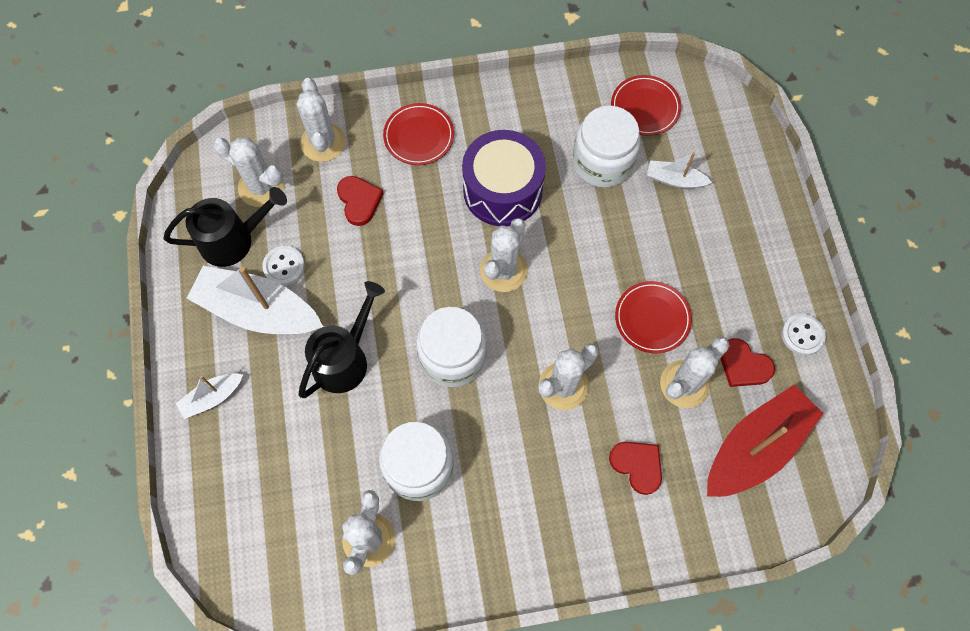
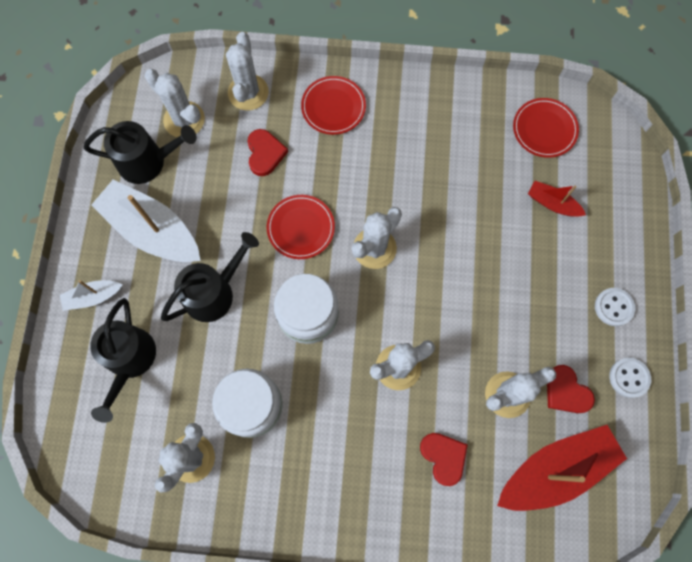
camera: 15 degrees right, 5 degrees up
(272, 454) = (129, 360): none -> black watering can
(284, 266) = (184, 196): white button -> white button (613, 307)
(502, 190) = (394, 175): purple drum -> none
(602, 162) = (491, 171): white jar -> none
(652, 318) = (495, 326): red plate -> red plate (301, 228)
(674, 180) = (552, 203): white boat -> red boat

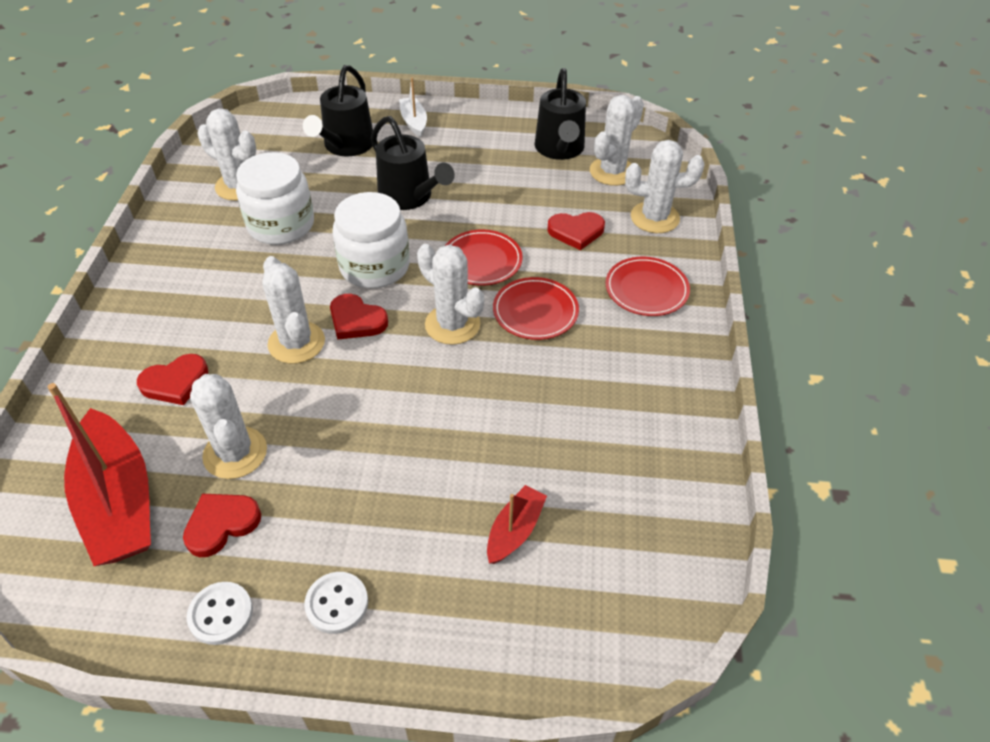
camera: 90 degrees right, 25 degrees down
(129, 360) = (346, 146): black watering can -> black watering can turned 75 degrees counterclockwise
(152, 230) = (482, 154): white boat -> none
(372, 323) = (356, 320): none -> red heart
(544, 129) = (643, 529): red plate -> red plate (535, 311)

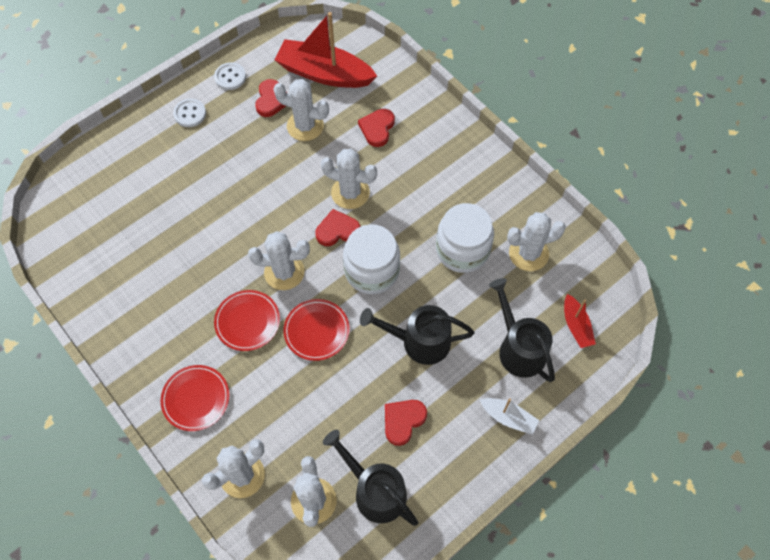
camera: 135 degrees right, 15 degrees up
(515, 530) = (144, 196): red boat -> red boat (576, 326)
(576, 232) = (283, 410): red heart -> red heart (403, 421)

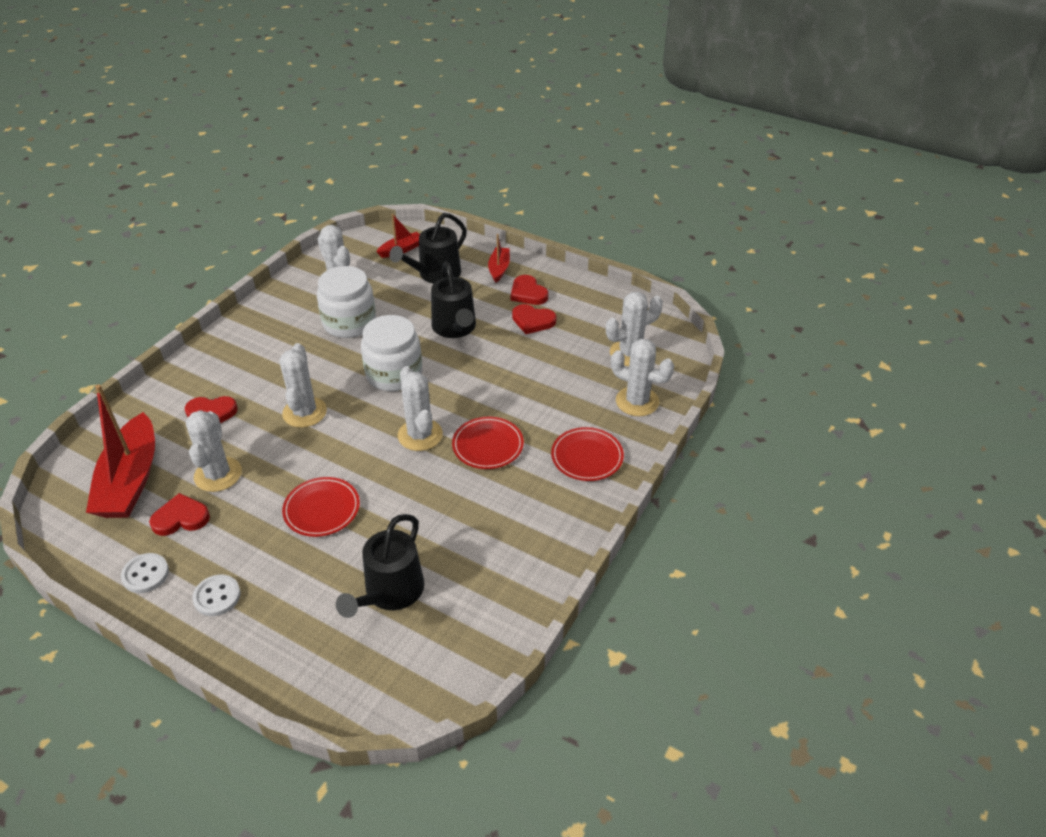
camera: 110 degrees left, 20 degrees down
(316, 331) = (475, 394): red plate -> red plate (322, 509)
(337, 230) = (355, 409): red heart -> red heart (528, 293)
(375, 491) = (600, 322): black watering can -> black watering can (390, 592)
(508, 417) = (499, 269): white boat -> red boat

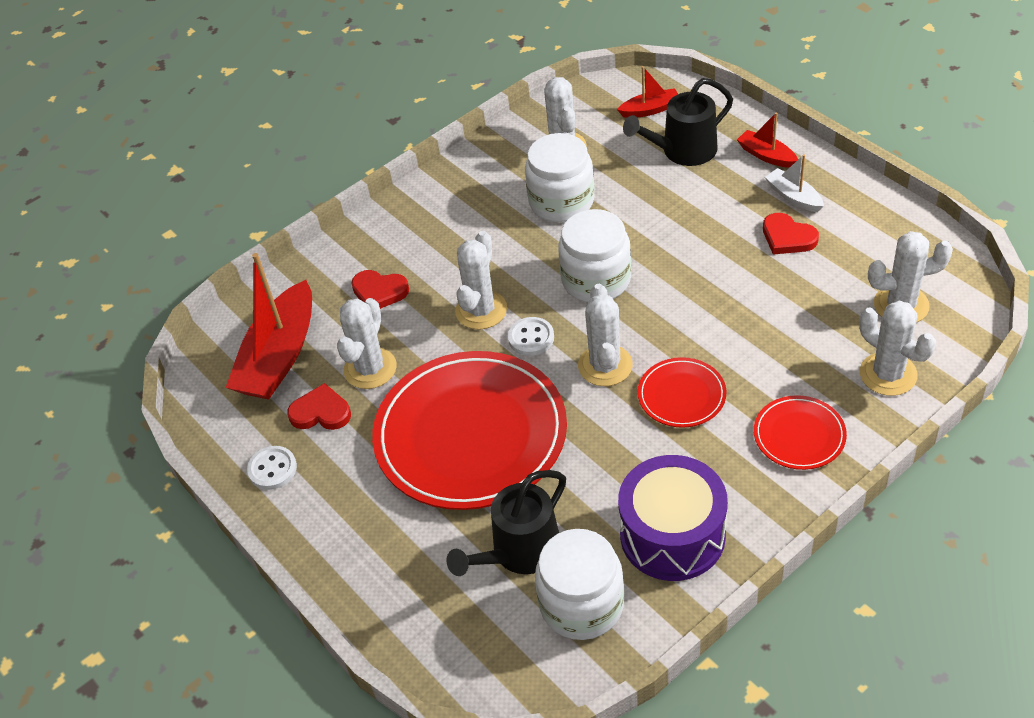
camera: 25 degrees right, 5 degrees up
(217, 596) = (338, 512): white button -> white button (531, 338)
(322, 509) = (470, 435): red plate -> red plate, size x2.19
(455, 328) = (687, 230): black watering can -> none
(455, 622) = (581, 604): none -> white jar
(499, 269) = (766, 155): red boat -> red boat turned 75 degrees counterclockwise
(513, 550) = (672, 535): none -> purple drum
(528, 293) = (793, 196): red heart -> white boat

